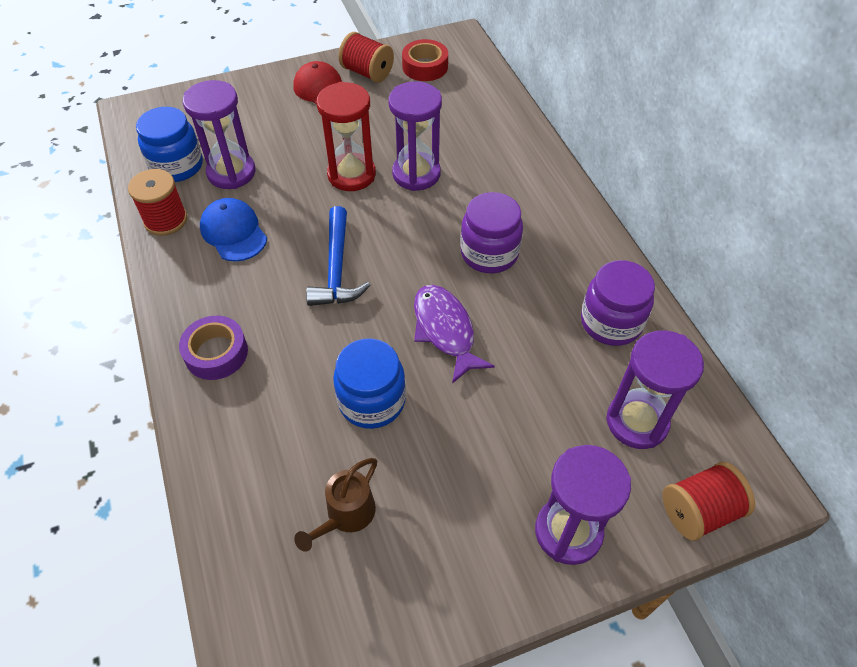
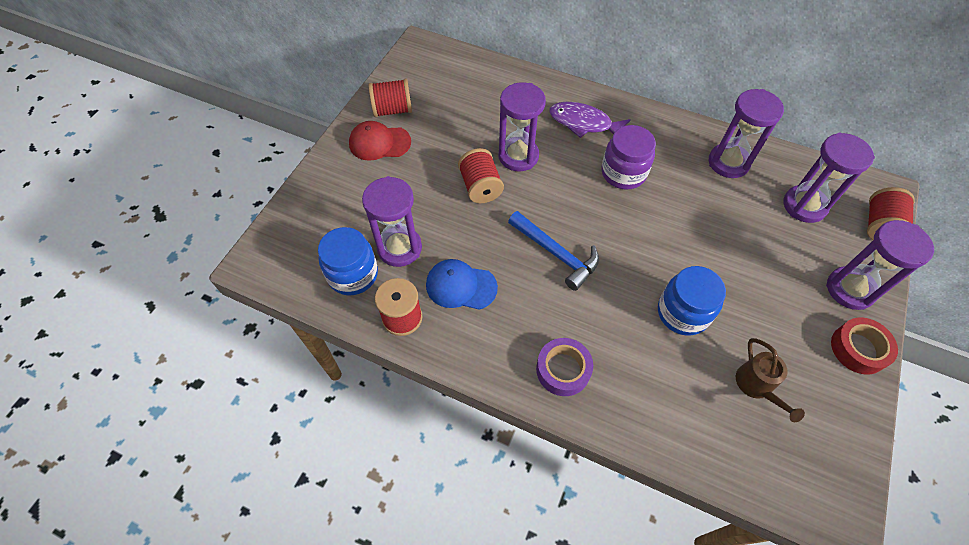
camera: 45 degrees left, 5 degrees up
(351, 175) = (480, 187): red hourglass -> red spool
(425, 67) = (425, 80): red tape -> red tape (858, 349)
(445, 330) = (662, 238): purple fish -> purple fish (583, 123)
(611, 322) = (728, 162): purple jar -> purple hourglass

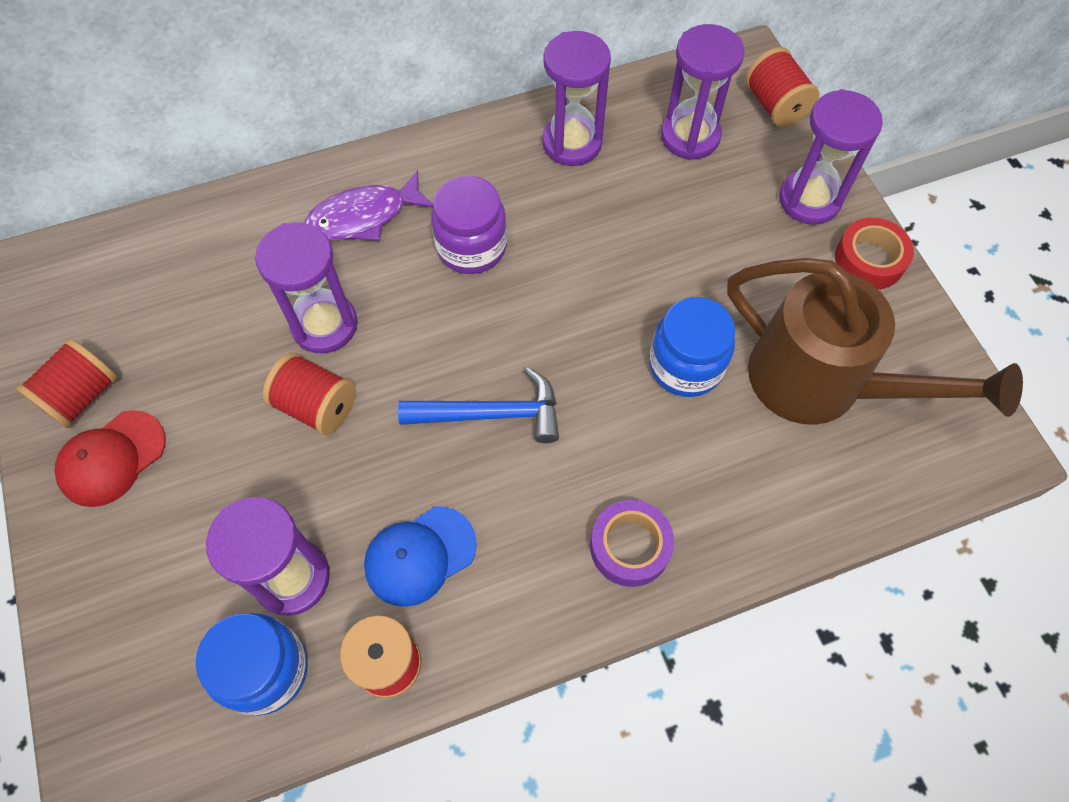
camera: 45 degrees left, 5 degrees up
(757, 387) = (823, 384): brown watering can -> brown watering can, size x2.26

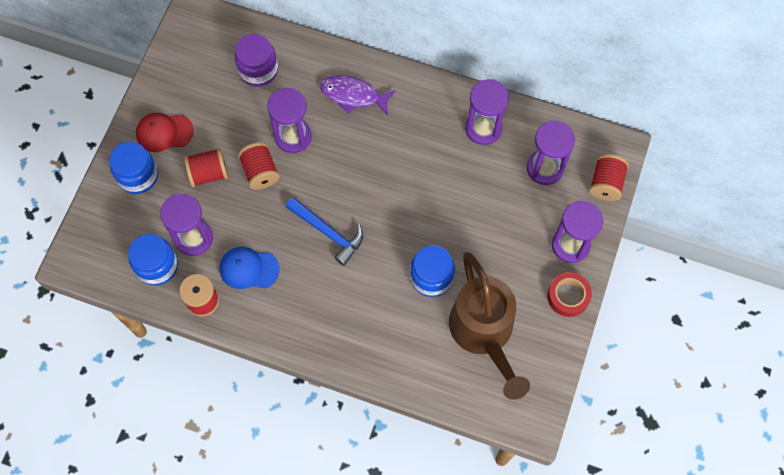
camera: 40 degrees right, 5 degrees up
(82, 395) = (172, 94): red spool -> red spool (209, 173)
(118, 554) = (138, 176): none -> blue jar
(471, 247) = (388, 147): purple jar -> purple jar (258, 70)
(630, 546) = (334, 333): purple tape -> none

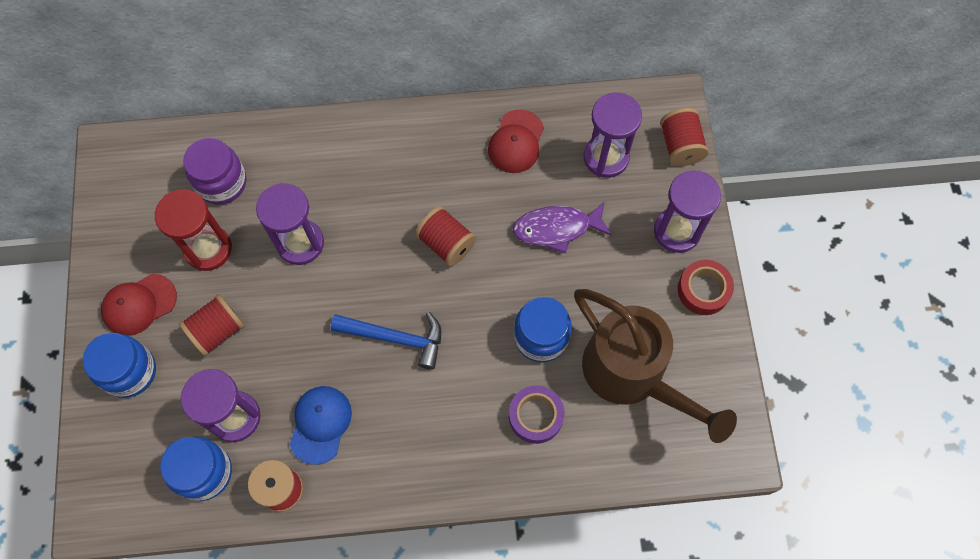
camera: 25 degrees left, 0 degrees up
(228, 113) = (208, 249): none -> red hourglass
(249, 269) = (320, 424): blue cap -> blue cap turned 120 degrees clockwise
(260, 172) = (280, 302): red spool -> red spool (446, 243)
(353, 95) = (349, 166): purple fish -> purple fish (556, 228)
(400, 330) = (535, 416): none -> purple tape
(483, 128) = (516, 142): purple hourglass -> red cap

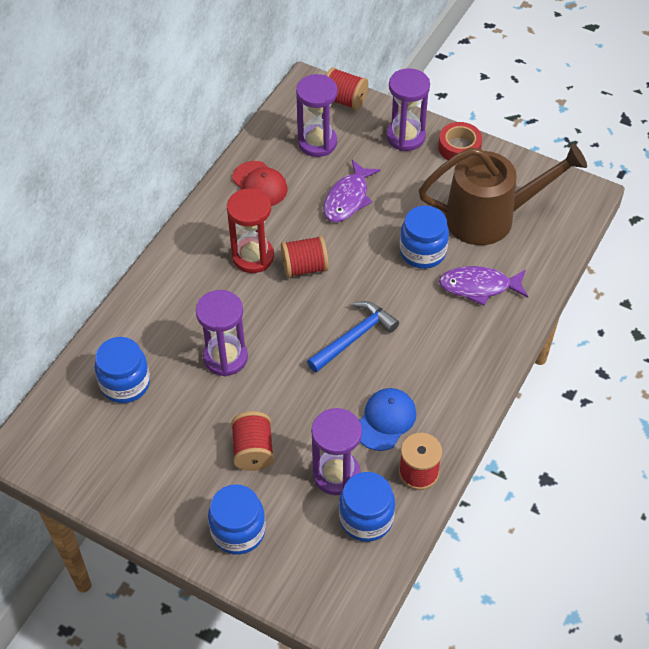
camera: 55 degrees left, 15 degrees down
(139, 304) = (183, 496): red cap -> none
(208, 249) = (176, 422): red hourglass -> red hourglass (253, 257)
(222, 183) = (125, 383): purple jar -> blue jar
(320, 424) = (385, 420): blue cap -> blue cap turned 75 degrees clockwise
(535, 416) = (479, 287): purple tape -> purple fish

